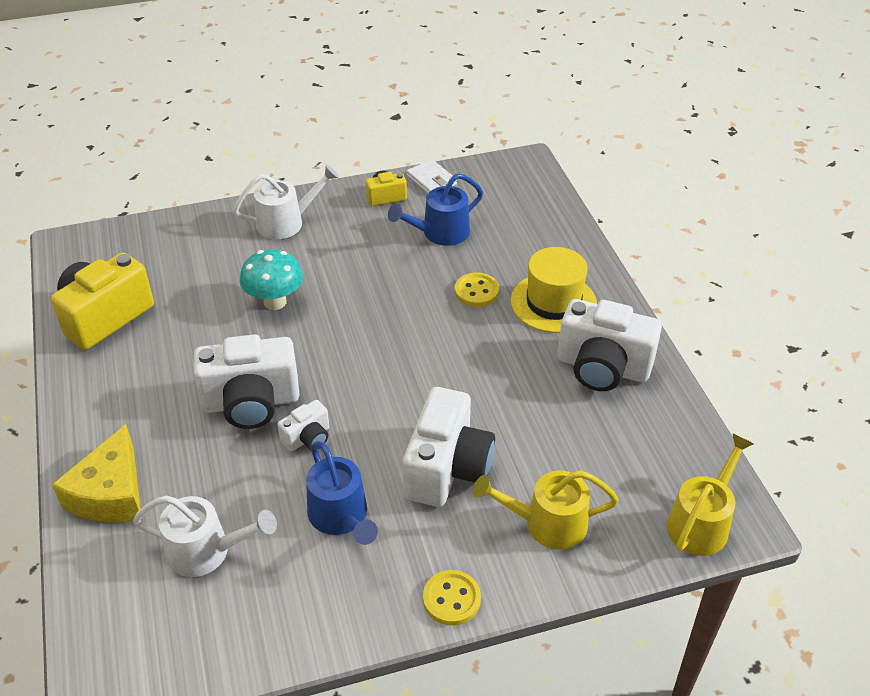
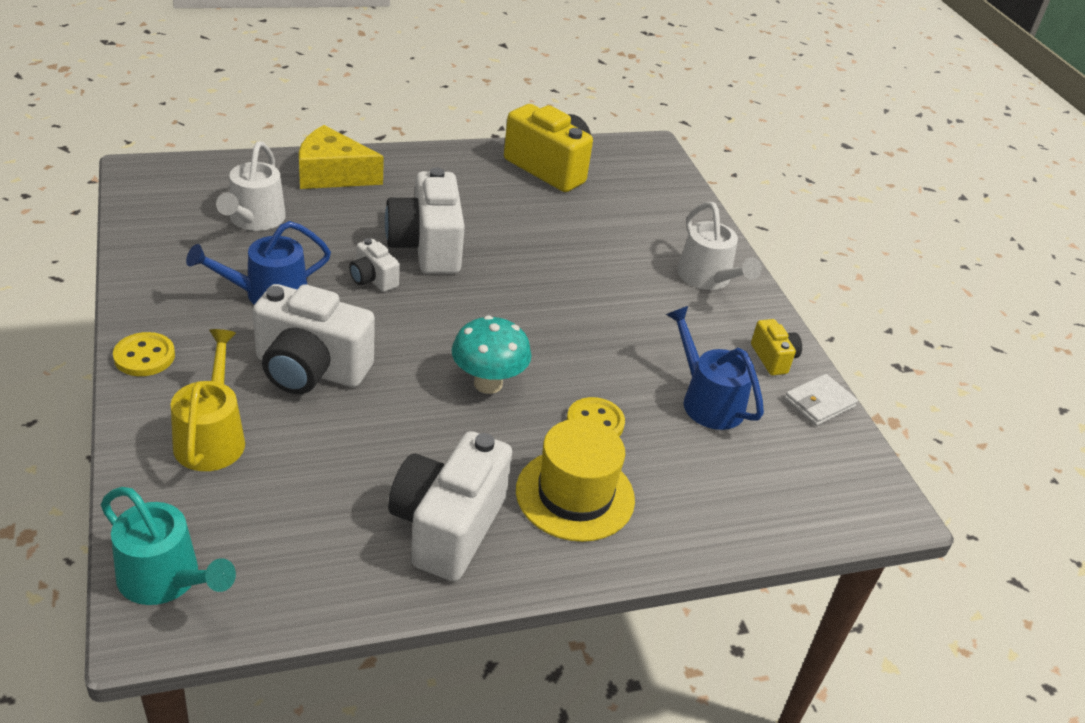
camera: 85 degrees right, 5 degrees down
(275, 302) = (572, 266): turquoise mushroom -> turquoise mushroom (488, 383)
(701, 522) = (166, 580): yellow watering can -> turquoise watering can

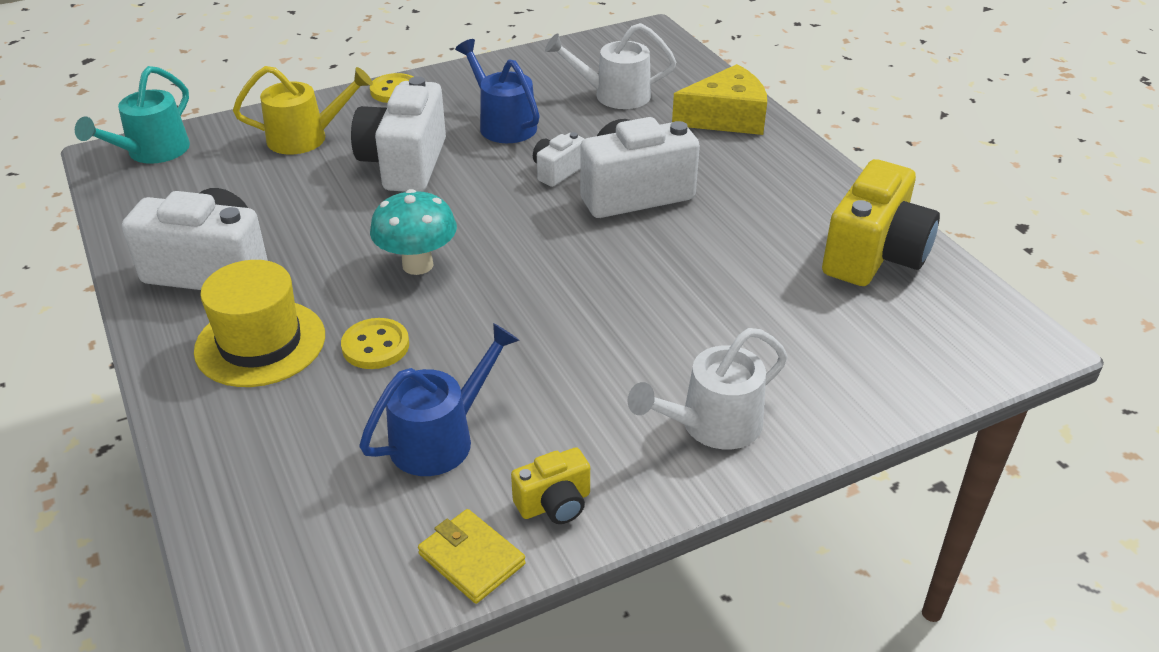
camera: 85 degrees right, 0 degrees up
(332, 174) = (726, 118): yellow cheese -> yellow cheese turned 75 degrees clockwise
(819, 403) = (471, 559): white wallet -> yellow wallet

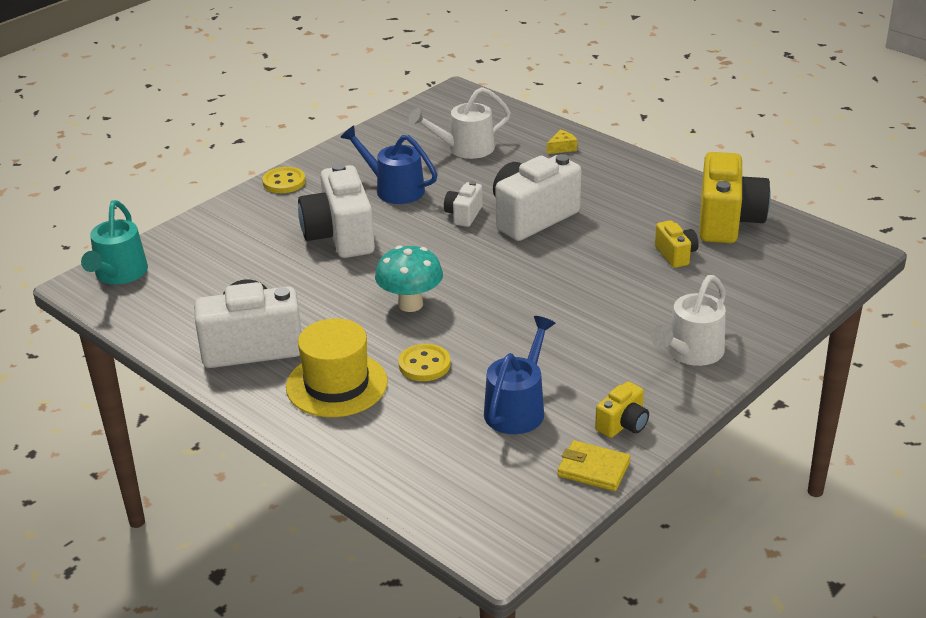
camera: 20 degrees left, 5 degrees down
(306, 138) = (241, 234): yellow watering can -> none
(726, 118) = (562, 148): yellow cheese -> yellow cheese, size x0.42
(778, 283) = (675, 255): none -> yellow camera

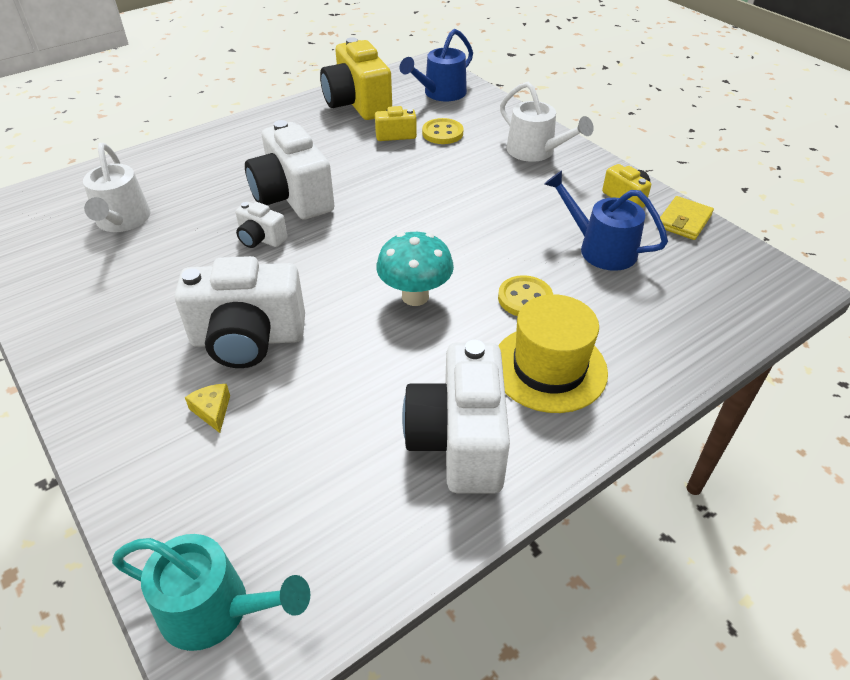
camera: 80 degrees left, 10 degrees up
(284, 182) = (77, 383): yellow button -> yellow button (442, 133)
(394, 189) = (170, 283): blue watering can -> blue watering can (440, 93)
(562, 148) = (174, 161): yellow cheese -> yellow cheese (212, 410)
(727, 221) = (357, 104): yellow camera -> yellow camera turned 135 degrees counterclockwise

